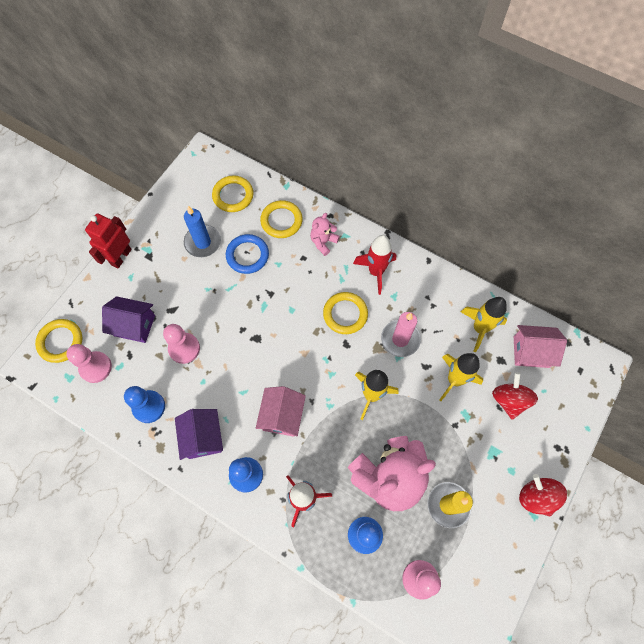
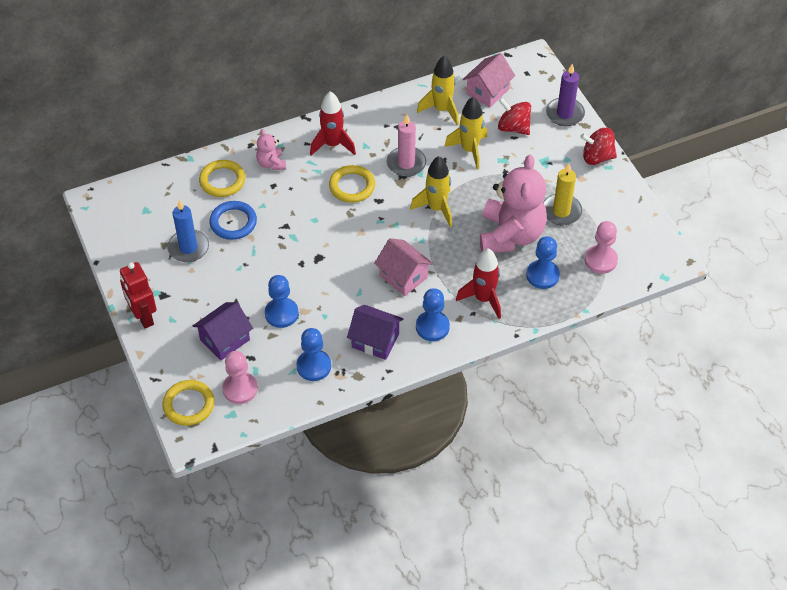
camera: 55 degrees left, 15 degrees down
(184, 348) = (281, 314): pink pawn -> blue pawn
(233, 195) = (161, 201): yellow ring -> none
(562, 434) = (565, 114): none -> purple candle

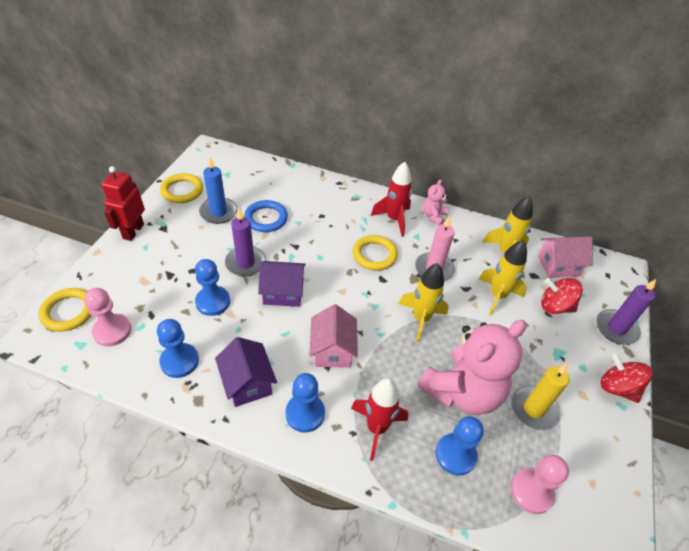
camera: 40 degrees right, 5 degrees down
(222, 181) = (294, 190): yellow ring -> yellow ring (182, 191)
(225, 340) = (154, 287): purple house -> purple house (283, 292)
(266, 268) = (245, 263): none -> purple candle
(271, 163) = (338, 202): pink teddy bear -> pink teddy bear (433, 216)
(513, 127) = (555, 306): red spinning top -> red spinning top turned 60 degrees counterclockwise

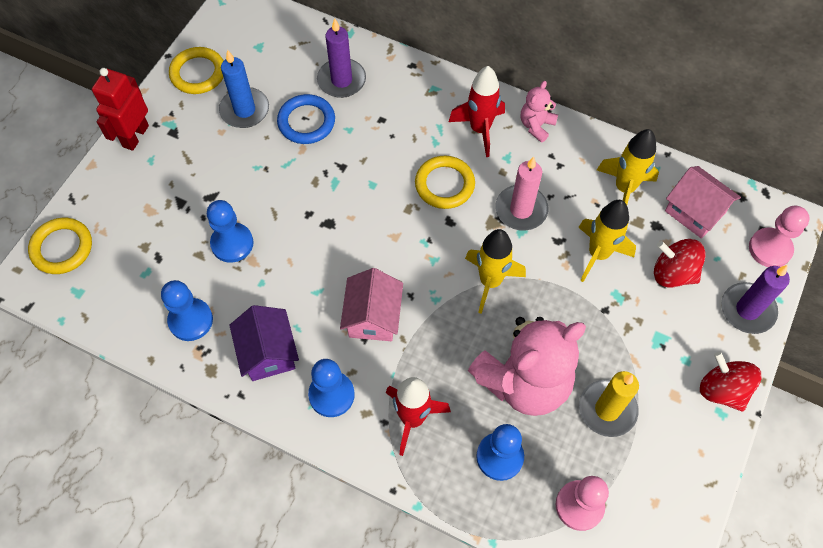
camera: 10 degrees right, 15 degrees up
(112, 331) = (113, 276): pink pawn -> pink pawn (770, 249)
(245, 263) = (275, 189): purple candle -> purple candle (341, 80)
(283, 292) = (319, 235): purple house -> none
(558, 265) = (694, 212): pink house -> pink house turned 45 degrees clockwise

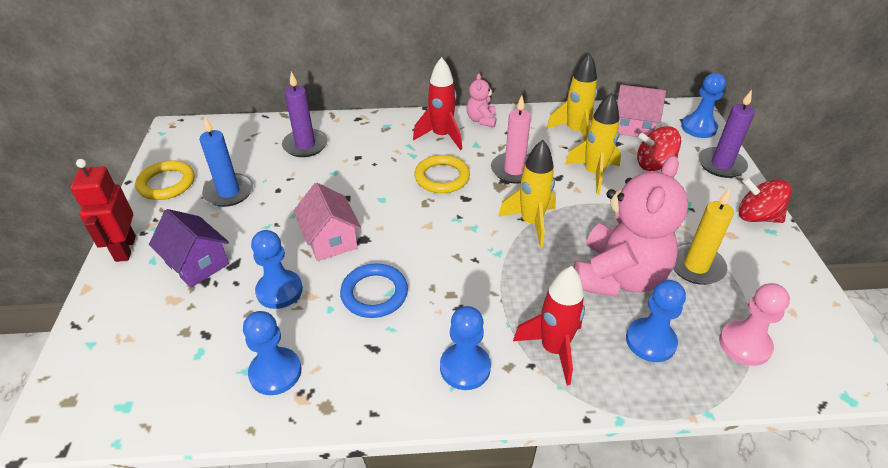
camera: 30 degrees left, 20 degrees down
(62, 248) = (84, 373): yellow ring -> none
(268, 353) = (377, 362): purple house -> purple house (197, 264)
(306, 122) = (293, 180): blue ring -> blue ring (374, 293)
(373, 317) = (455, 289): pink house -> pink house (330, 240)
(770, 249) = (698, 128): pink pawn -> blue pawn

